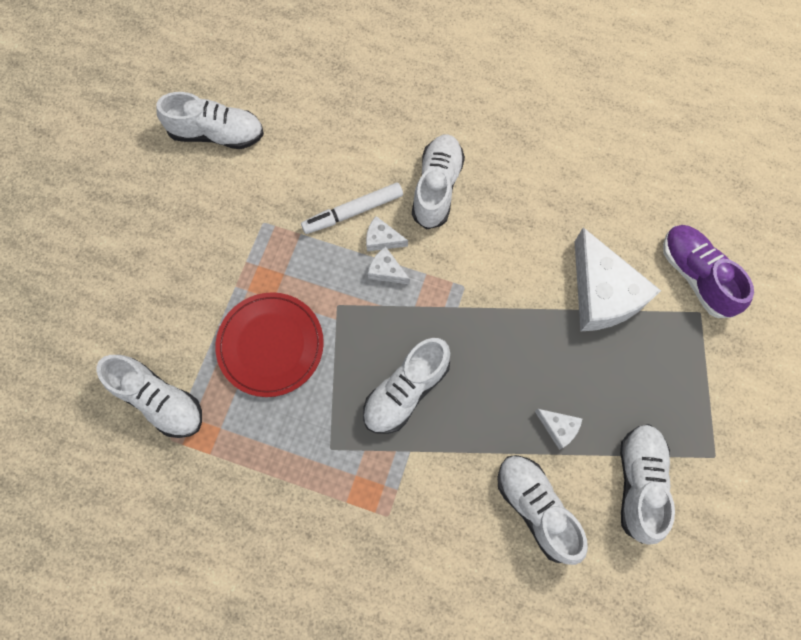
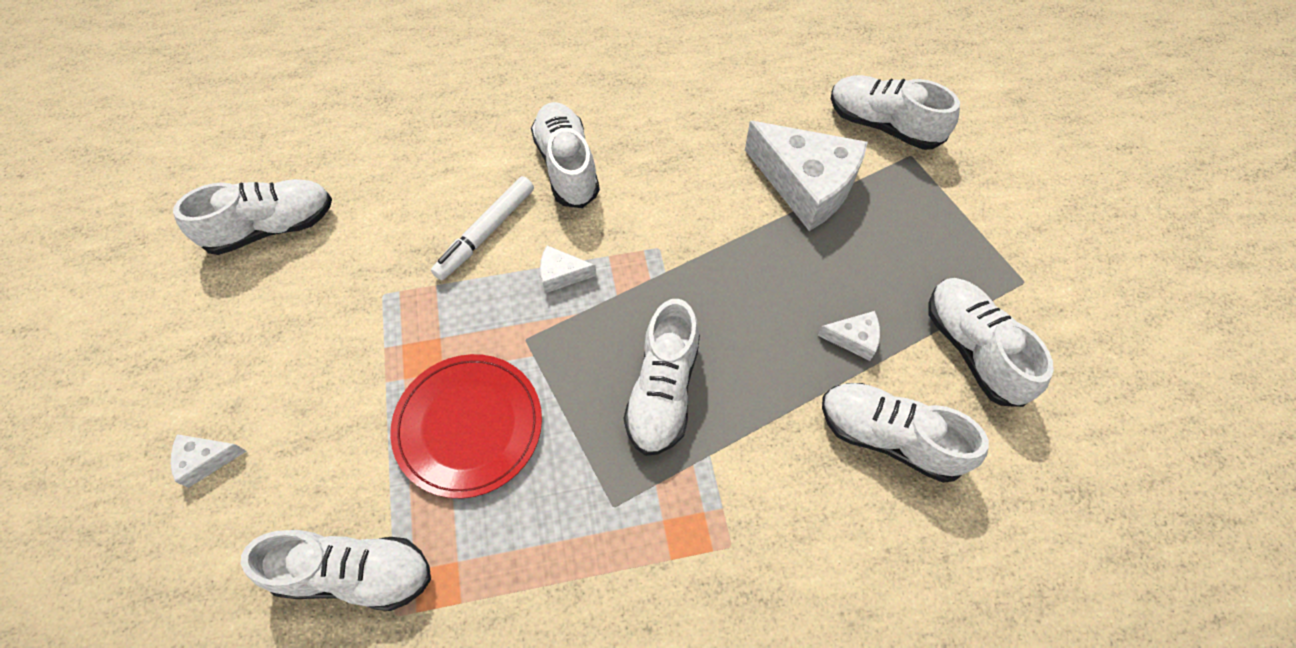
camera: 30 degrees left, 10 degrees down
(382, 239) = (537, 245): white cheese -> white cheese (206, 460)
(696, 275) = (883, 125): purple shoe -> white shoe

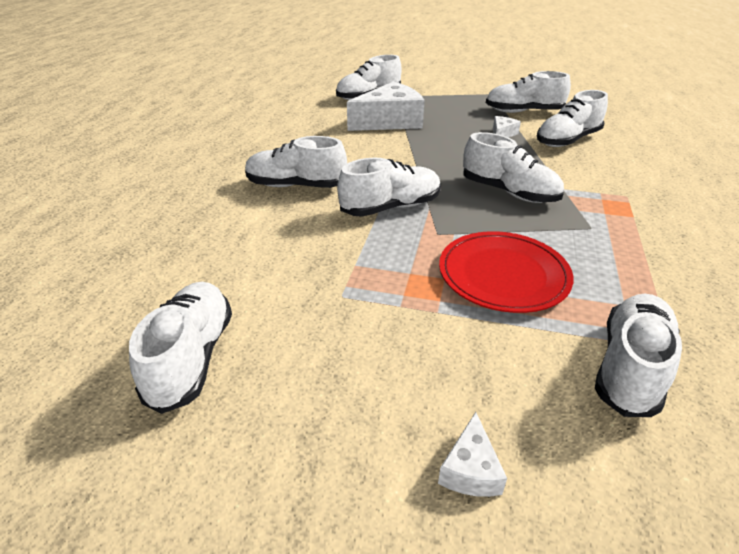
camera: 65 degrees left, 25 degrees down
(486, 233) = (324, 230): white marker -> none
(562, 274) = (391, 207): white cheese -> white shoe

